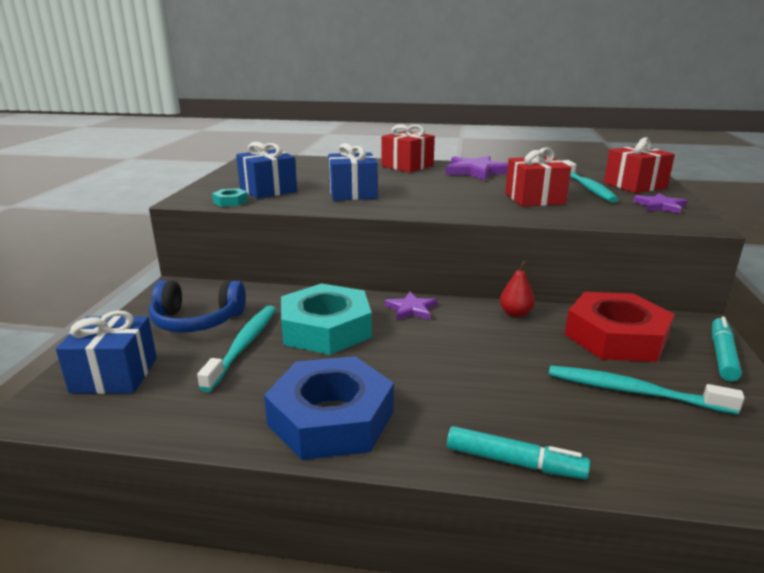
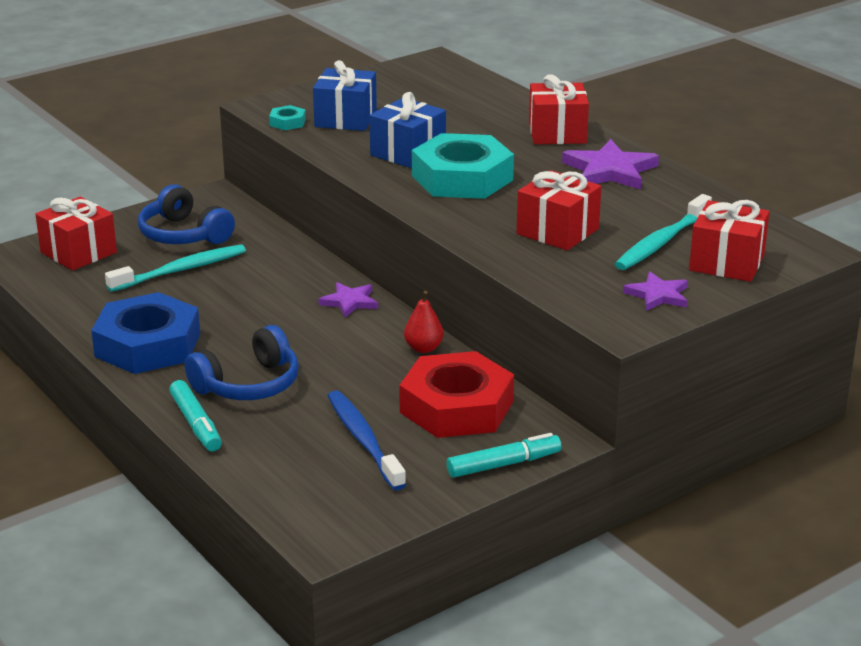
camera: 45 degrees right, 5 degrees up
(114, 375) = (78, 252): blue gift -> red gift
(325, 328) = (256, 285): turquoise nut -> turquoise nut (462, 178)
(475, 401) = (248, 384): none -> blue headphones
(633, 391) = (363, 440): turquoise toothbrush -> blue toothbrush

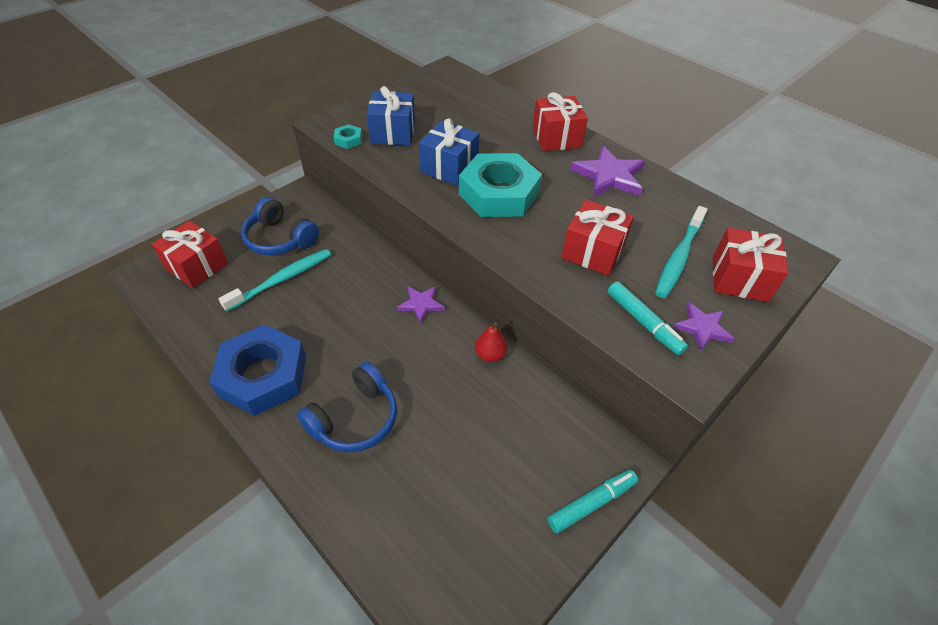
camera: 10 degrees left, 20 degrees up
(196, 424) = (316, 480): turquoise marker -> turquoise marker (643, 323)
(363, 440) = (466, 484): blue toothbrush -> none
(456, 407) = (533, 428): red nut -> none

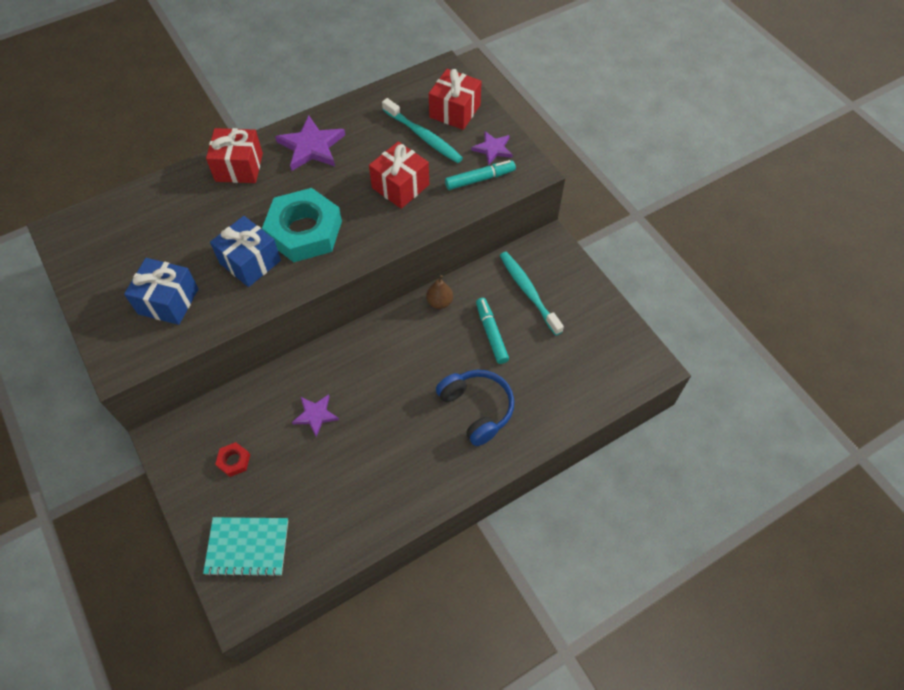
camera: 75 degrees left, 10 degrees up
(197, 266) = (247, 547): red gift -> turquoise notebook
(263, 375) = (414, 479): blue nut -> none
(280, 239) = (234, 461): blue headphones -> red nut
(282, 280) = (298, 460): turquoise toothbrush -> turquoise toothbrush (528, 292)
(348, 140) = (163, 345): turquoise nut -> none
(421, 304) = (369, 343): purple star -> purple star (315, 415)
(490, 355) = (439, 302): red pear -> brown pear
(591, 503) = (575, 272): turquoise marker -> turquoise marker (491, 333)

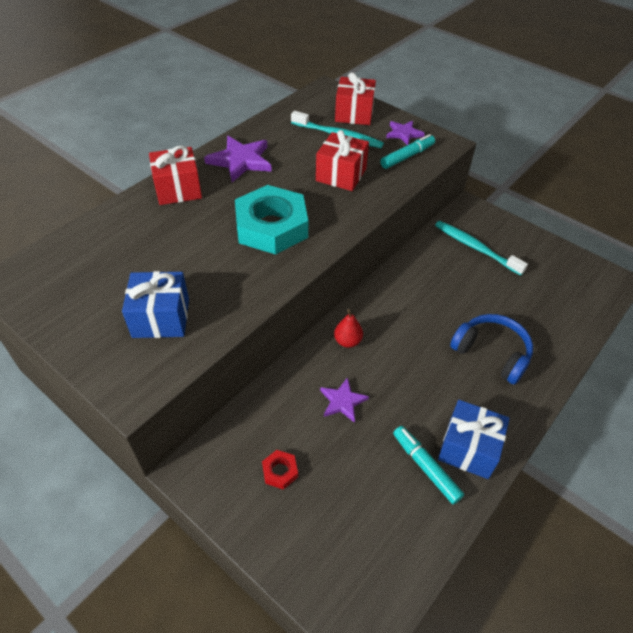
camera: 20 degrees left, 10 degrees down
(247, 547) = (340, 559): turquoise notebook -> none
(250, 262) = (231, 263): blue gift -> blue gift (468, 448)
(349, 358) = (347, 341): none -> red pear
(439, 302) = (404, 274): brown pear -> none
(491, 333) = (465, 287): turquoise marker -> turquoise marker (425, 467)

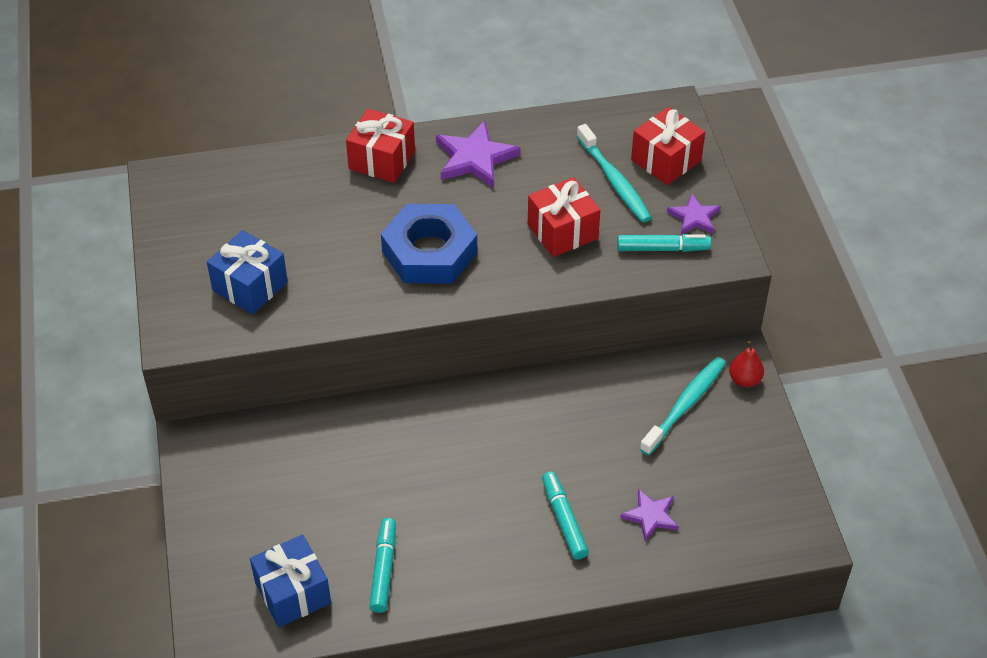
camera: 40 degrees right, 0 degrees up
(271, 227) = (429, 252): turquoise nut -> blue nut
(280, 471) = (260, 489): red nut -> none
(342, 401) = (371, 468): purple star -> purple star (650, 516)
(347, 341) = (434, 417): red pear -> red pear (744, 380)
(468, 448) = (439, 582): blue gift -> blue gift (293, 593)
(475, 248) = (685, 405): turquoise toothbrush -> turquoise toothbrush turned 45 degrees clockwise
(491, 353) = (564, 519): blue headphones -> turquoise marker

